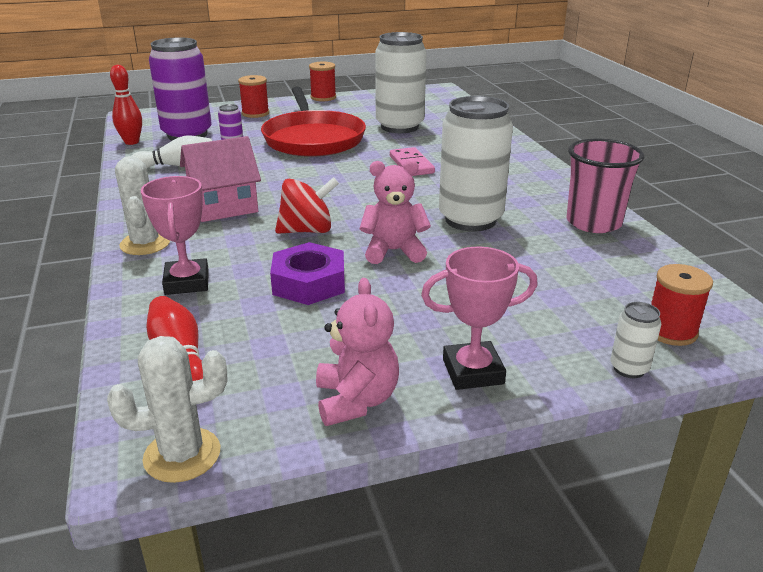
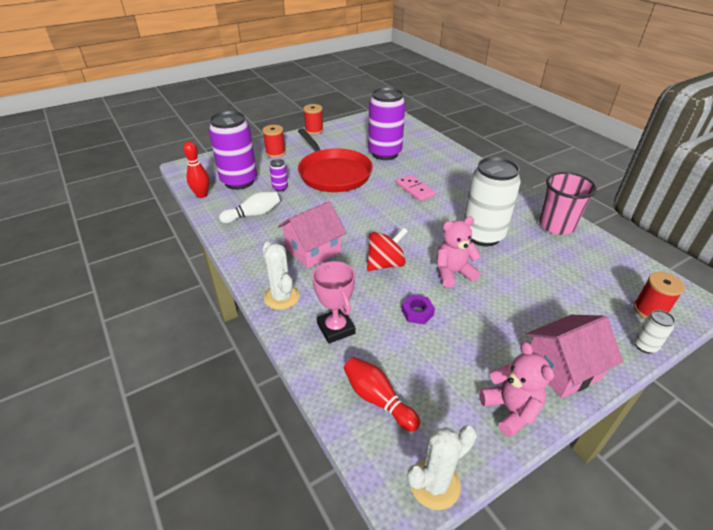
camera: 15 degrees left, 10 degrees up
(309, 283) = (417, 312): purple nut -> purple nut, size x0.59
(399, 127) = (385, 153): white can -> purple can
(473, 371) = (562, 368): pink trophy -> pink house

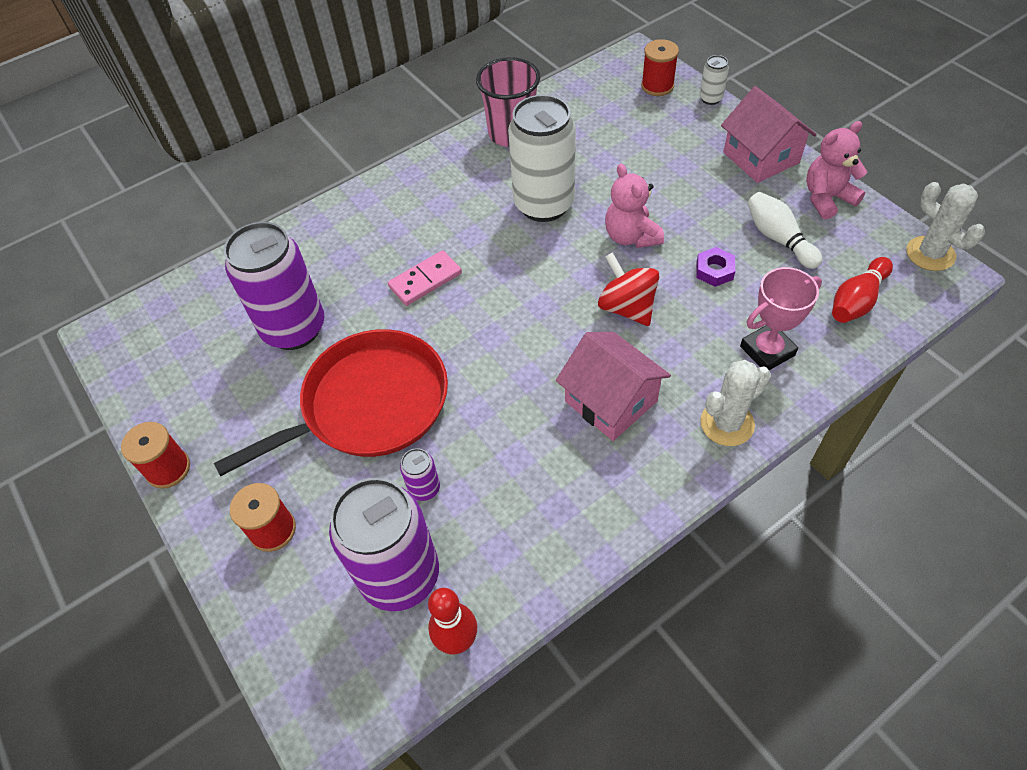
camera: 90 degrees left, 15 degrees up
(253, 215) = (522, 515): white bowling pin -> white bowling pin (778, 239)

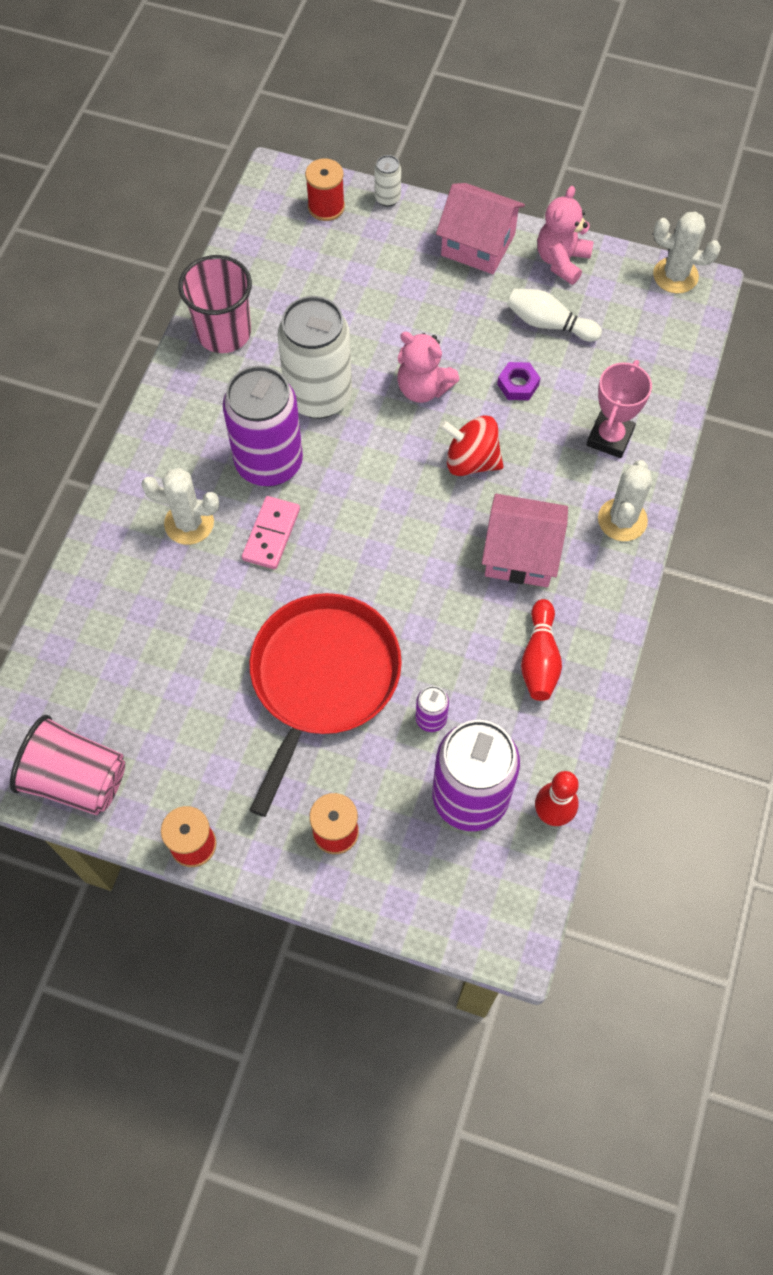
camera: 40 degrees left, 10 degrees up
(142, 371) = (77, 779): none -> pink cup
(294, 328) = (188, 652): purple can -> purple can (269, 463)
(375, 243) = (189, 523): none -> white cactus
(856, 301) = (647, 352): red bowling pin -> red bowling pin (539, 659)

